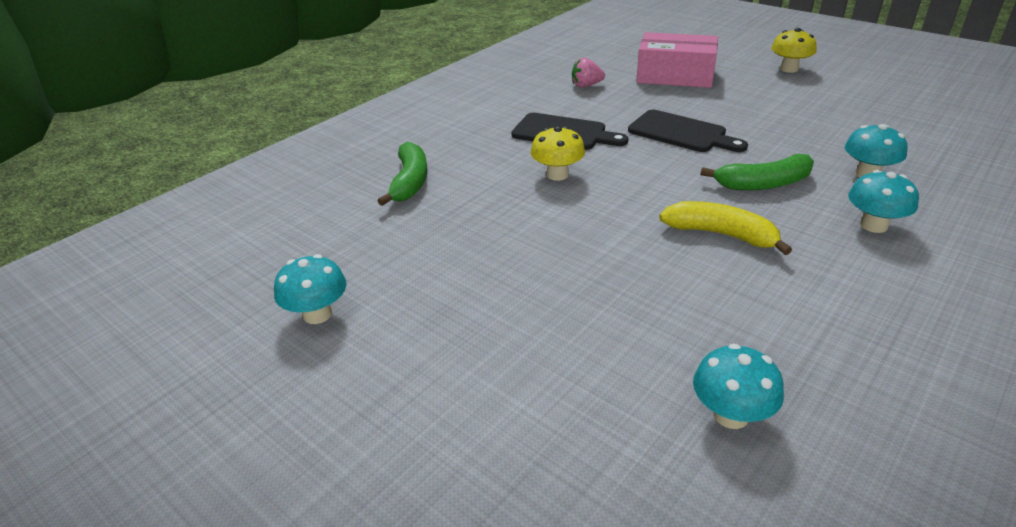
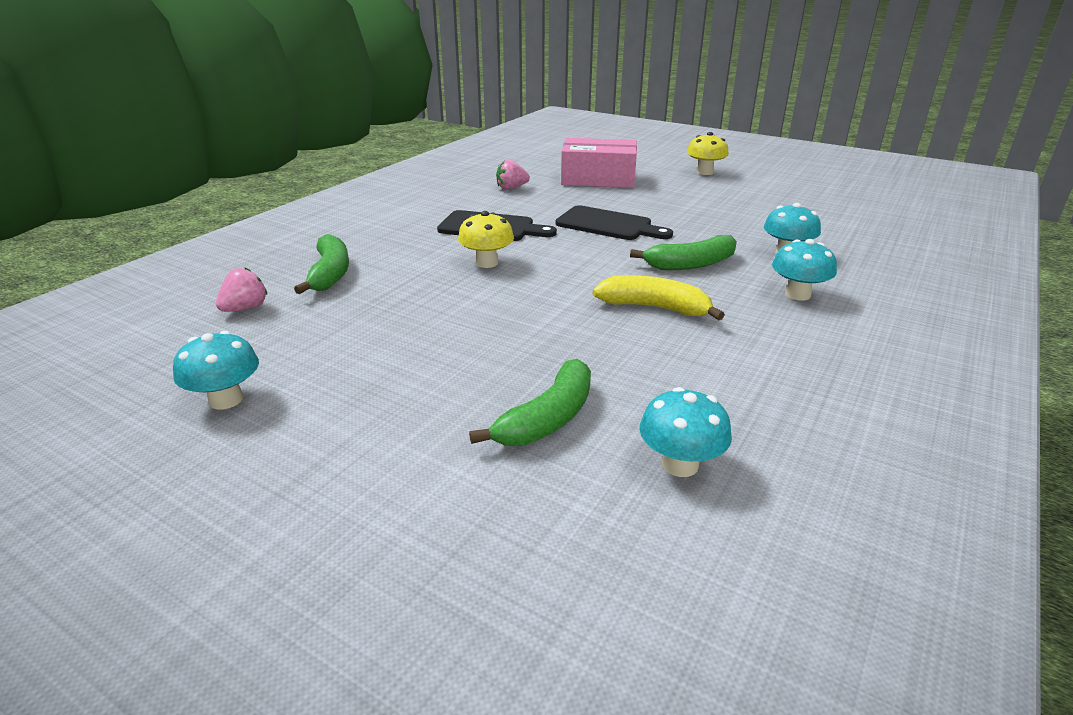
camera: 10 degrees left, 5 degrees down
(334, 217) = (245, 308): none -> pink strawberry
(606, 354) = (548, 418): none -> green banana

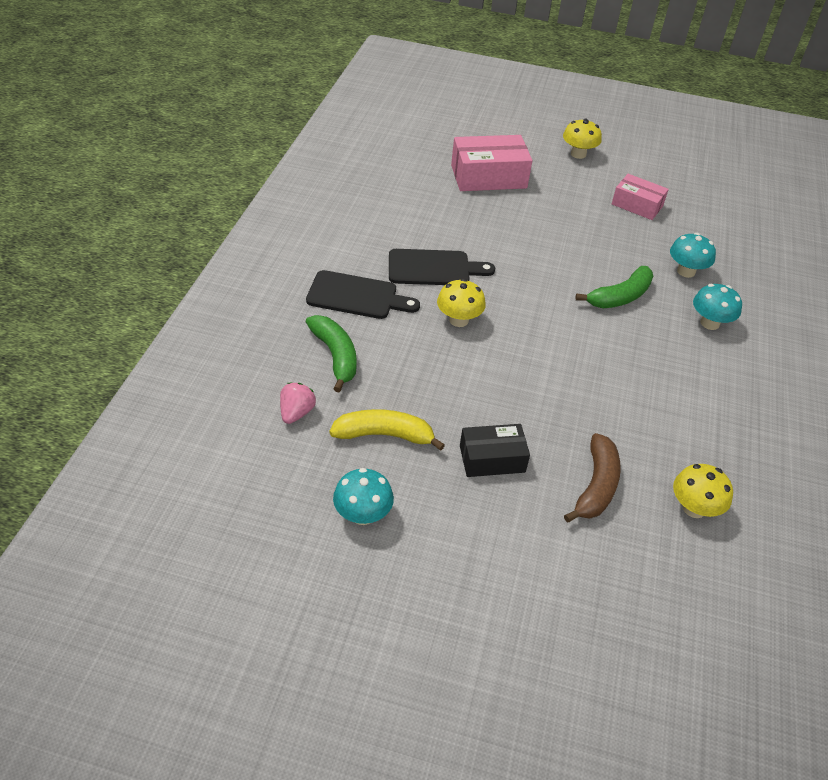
camera: 20 degrees left, 15 degrees up
(429, 373) = (492, 459): none -> black box
(511, 188) = (417, 202): pink strawberry -> none
(548, 418) = (596, 486): green banana -> brown banana
(608, 225) = (531, 250): black cutting board -> black cutting board (357, 296)
(654, 308) = (615, 356): yellow banana -> yellow banana (384, 435)
(680, 464) = (694, 508): turquoise mushroom -> yellow mushroom
(751, 206) = (637, 205): none -> pink box

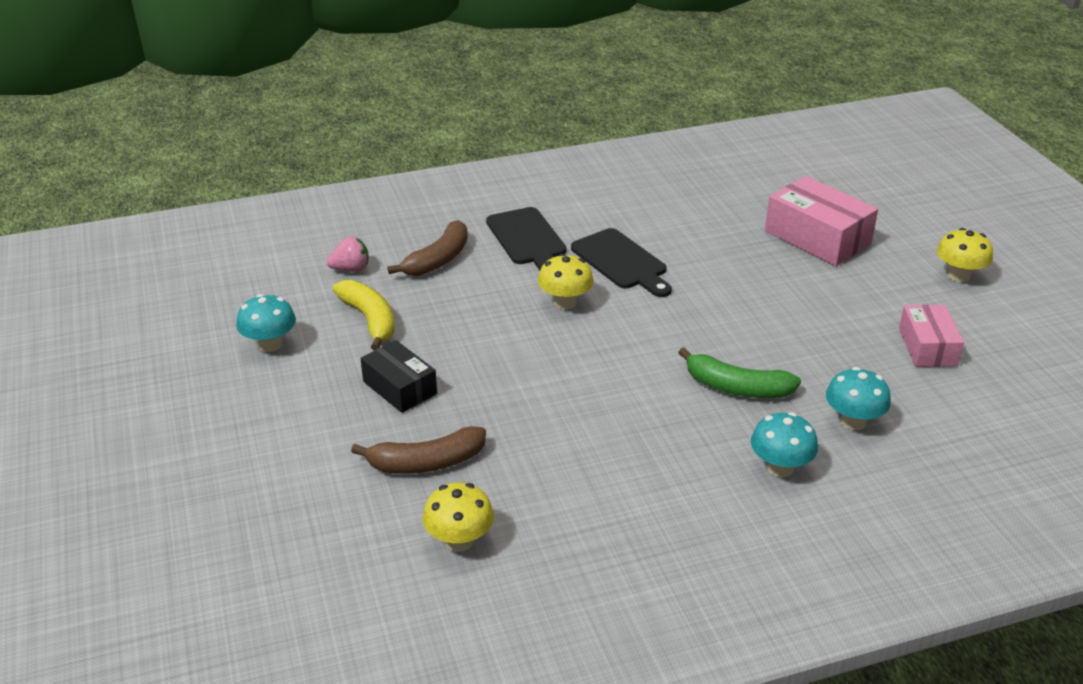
camera: 60 degrees right, 10 degrees down
(335, 356) = (438, 259): green banana -> brown banana

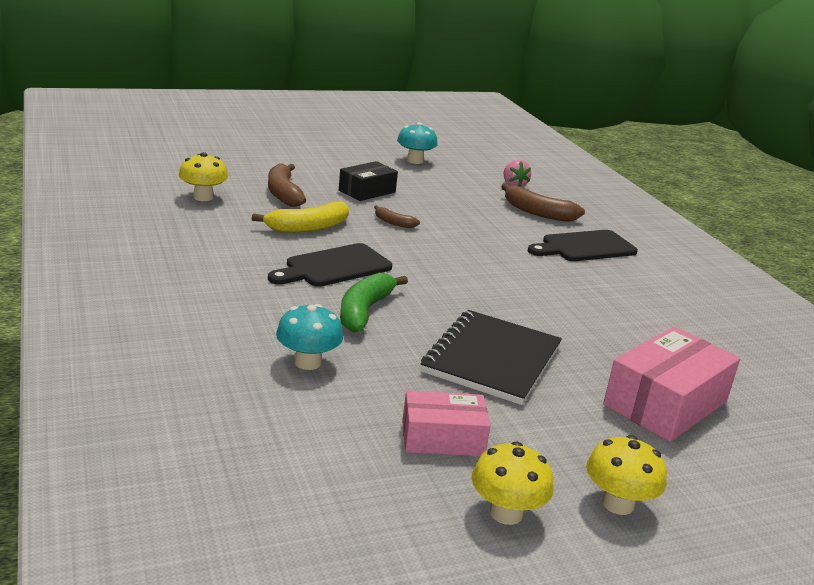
camera: 85 degrees right, 10 degrees down
(370, 320) = (448, 187): yellow banana -> yellow banana (308, 227)
(500, 366) = (393, 222): none -> brown banana
(565, 302) = (487, 253): yellow mushroom -> yellow mushroom (506, 513)
(621, 262) = (563, 283): black cutting board -> black cutting board (334, 267)
(780, 467) = (247, 314): turquoise mushroom -> none
(793, 315) = (492, 359): none -> black notebook

